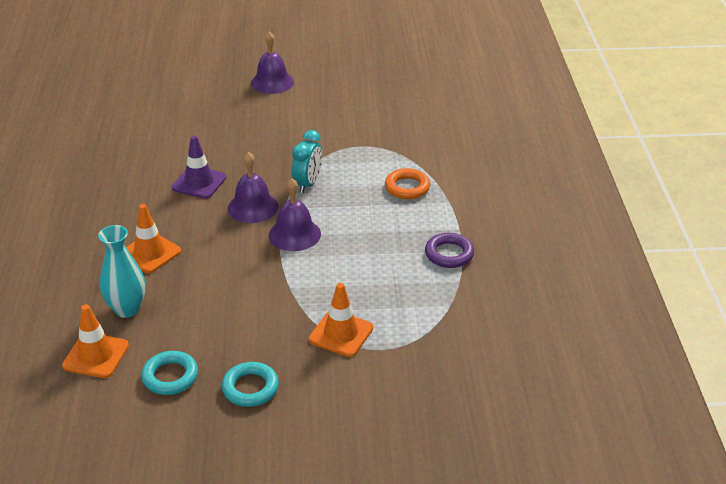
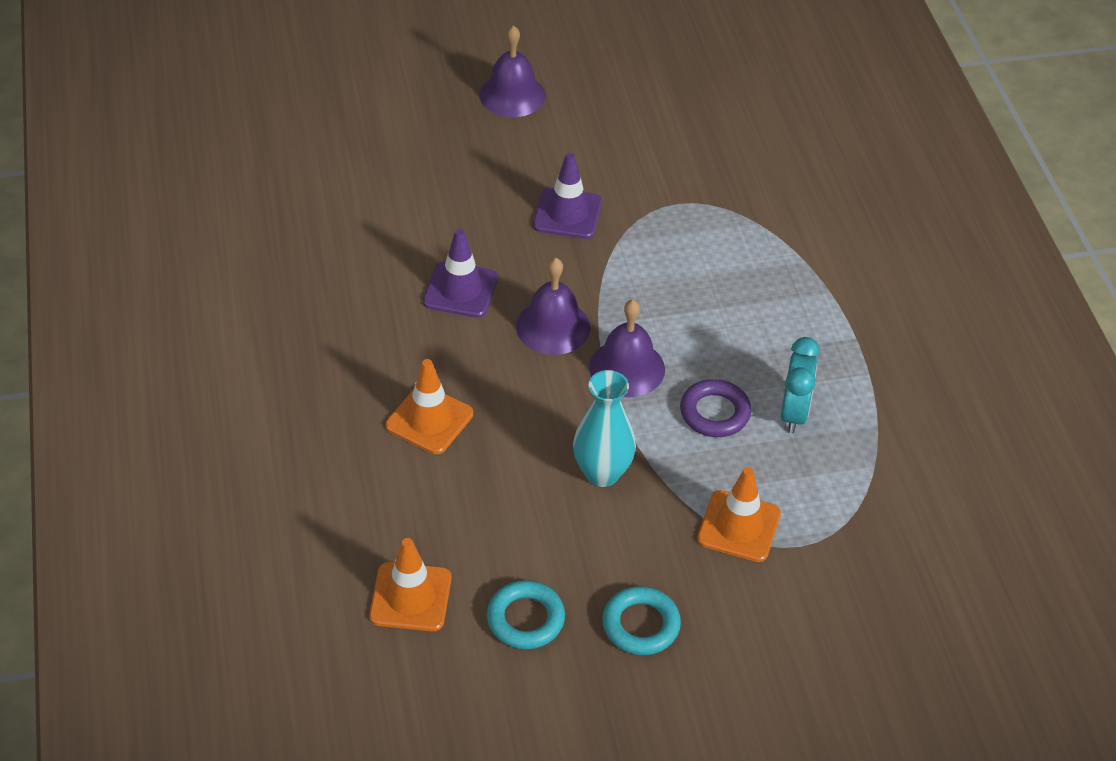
camera: 10 degrees left, 10 degrees up
(127, 309) = (428, 517): turquoise vase -> turquoise vase (602, 473)
(285, 146) = (567, 214): none -> purple traffic cone
(308, 184) = (620, 278): turquoise clock -> turquoise clock (794, 413)
(407, 187) = (765, 272): orange ring -> none
(449, 254) = (852, 381): purple ring -> purple ring (714, 413)

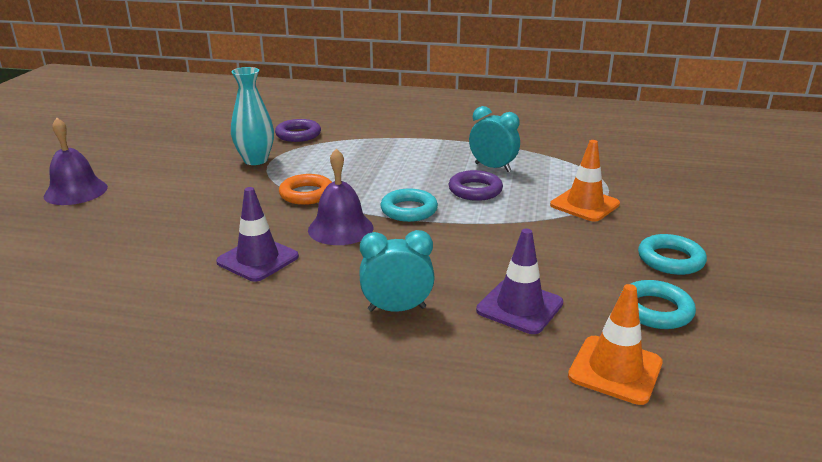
camera: 65 degrees left, 20 degrees down
(429, 420) = (397, 309): orange traffic cone -> turquoise clock
(567, 214) = (230, 198): purple traffic cone -> purple traffic cone (519, 307)
(602, 473) = (508, 242): turquoise vase -> turquoise vase (255, 160)
(613, 269) = (306, 194): none -> orange ring
(627, 368) = (409, 210): purple bell -> turquoise ring
(771, 195) = (298, 135): none -> purple ring

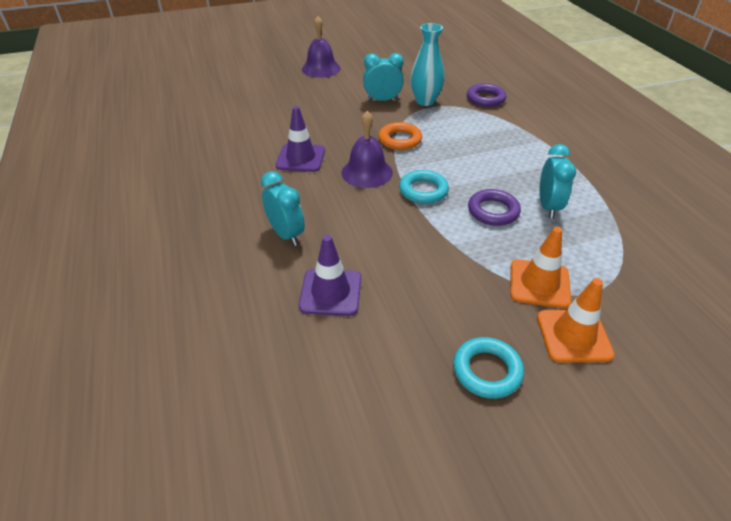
camera: 60 degrees right, 15 degrees up
(215, 179) = (382, 100): none -> turquoise clock
(615, 370) = (281, 369): orange traffic cone -> orange traffic cone (573, 336)
(655, 310) = (385, 377): turquoise ring -> none

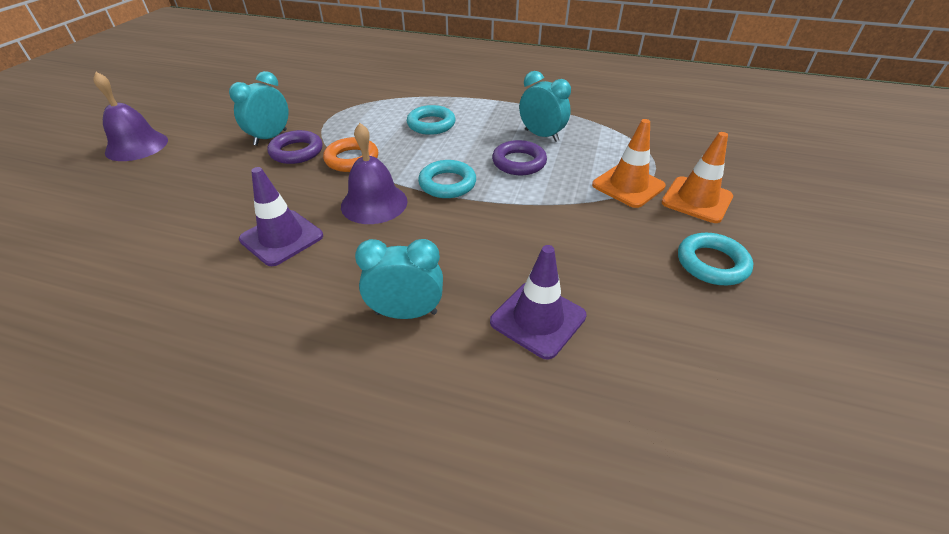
camera: 55 degrees left, 0 degrees up
(425, 101) = (314, 117): turquoise vase -> none
(485, 99) = (362, 90): purple ring -> purple ring (296, 151)
(485, 148) = (431, 124): none -> turquoise ring

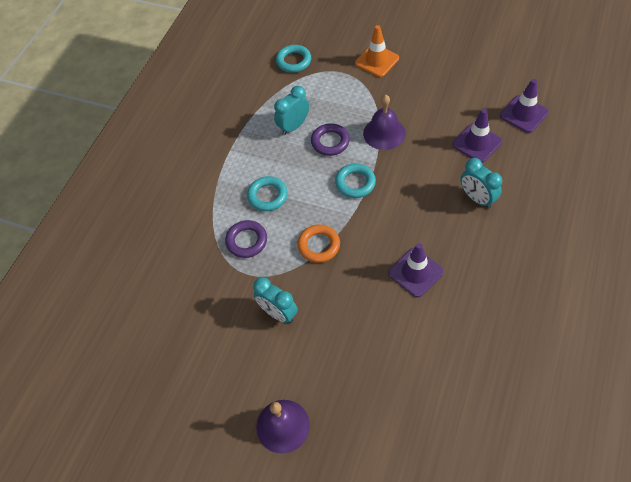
camera: 80 degrees left, 15 degrees up
(296, 151) = (304, 287): purple ring -> purple ring (246, 241)
(374, 203) = (377, 224): purple bell -> purple bell (384, 133)
(406, 313) = (477, 198): turquoise clock -> turquoise clock turned 45 degrees counterclockwise
(628, 186) = (361, 89): orange traffic cone -> none
(637, 407) = (523, 114): none -> purple traffic cone
(712, 263) = (433, 68): turquoise ring -> turquoise ring (294, 61)

